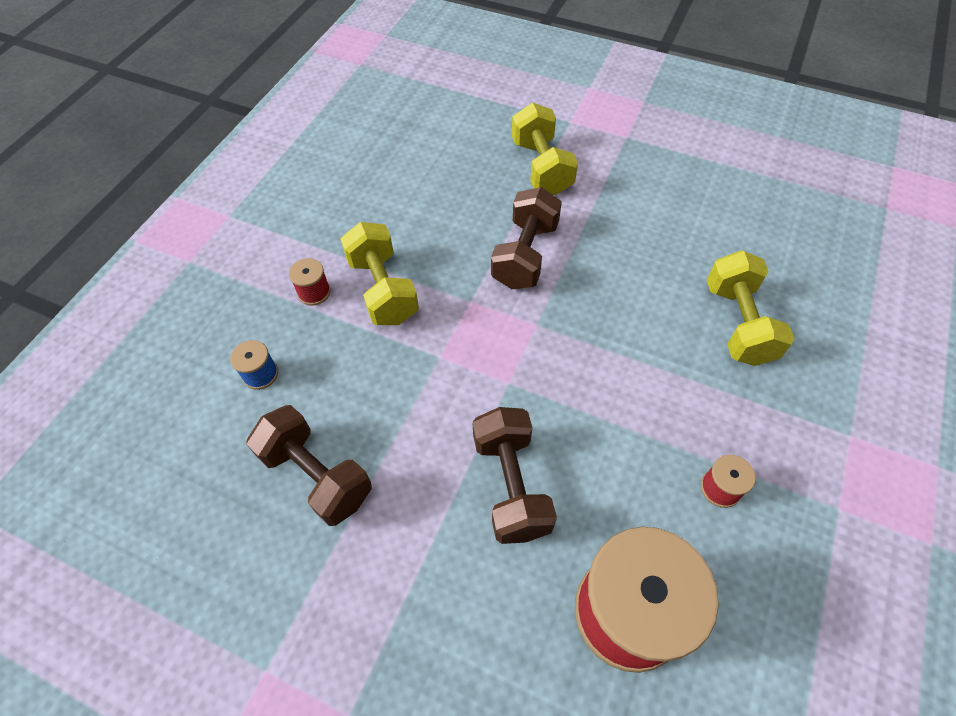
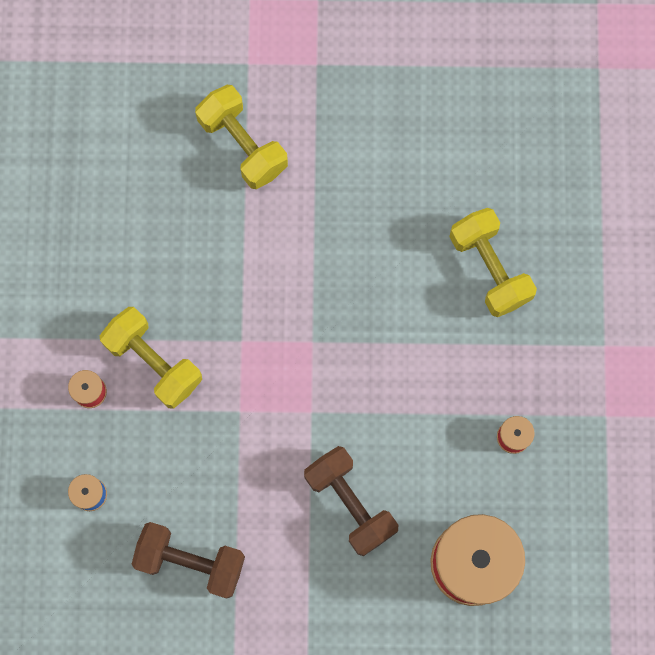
camera: 25 degrees left, 20 degrees up
(525, 255) = (271, 267): brown dumbbell -> none

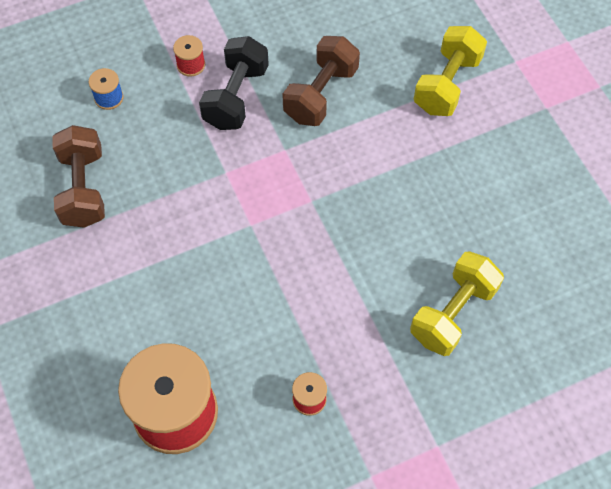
camera: 65 degrees right, 15 degrees down
(154, 362) = (236, 97): yellow dumbbell -> black dumbbell
(350, 503) = (185, 287): brown dumbbell -> brown dumbbell (320, 94)

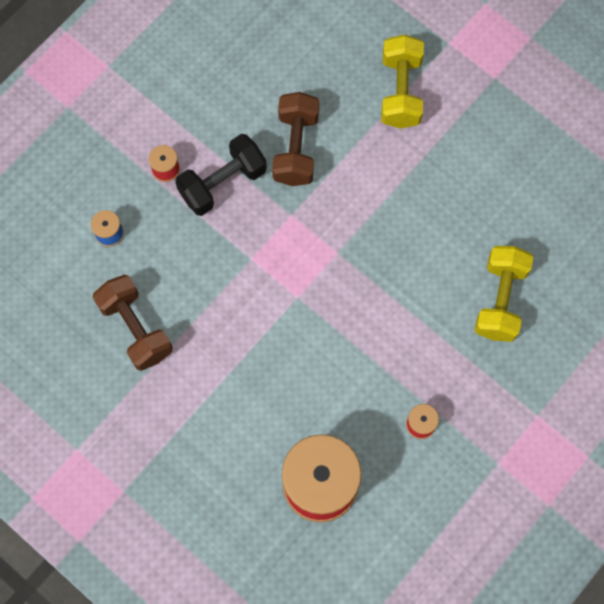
camera: 25 degrees left, 10 degrees up
(236, 97) = (222, 183): black dumbbell -> black dumbbell turned 60 degrees clockwise

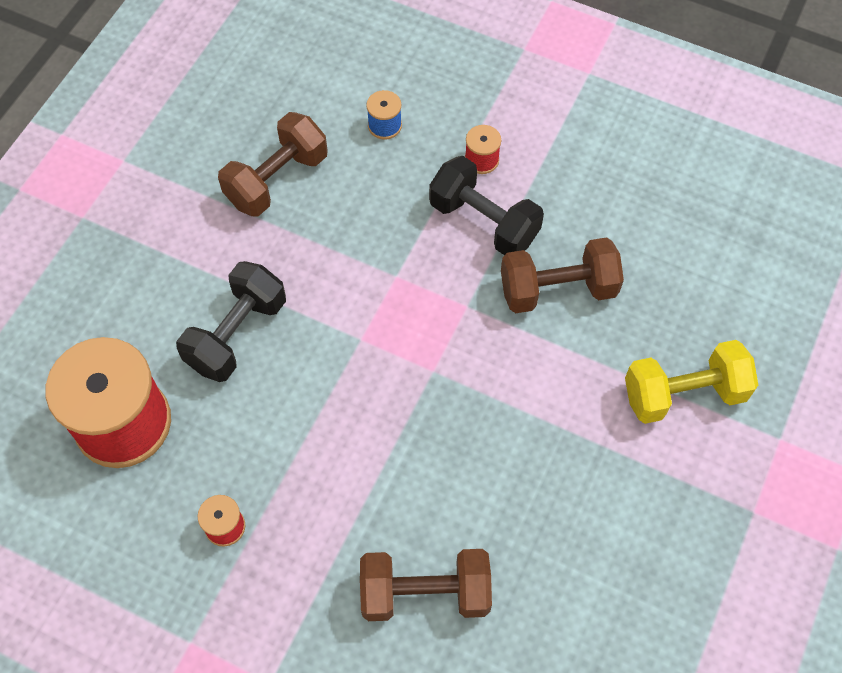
camera: 75 degrees right, 10 degrees down
(268, 387) = (237, 334): none -> black dumbbell
(500, 300) = (425, 593): yellow dumbbell -> brown dumbbell

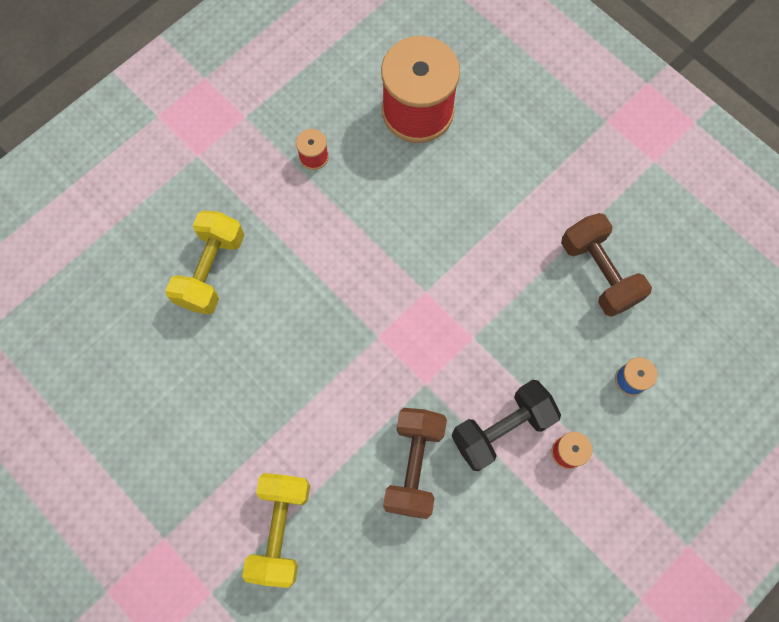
camera: 110 degrees right, 10 degrees up
(237, 334) = (462, 203): black dumbbell -> none
(425, 593) = (211, 270): brown dumbbell -> yellow dumbbell

